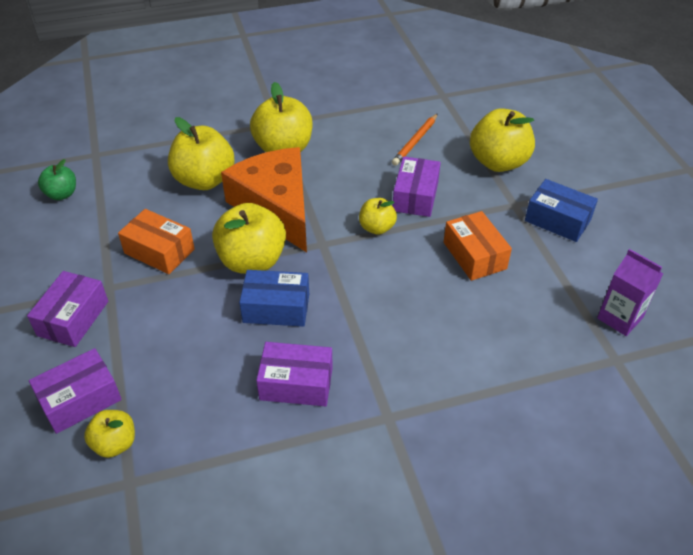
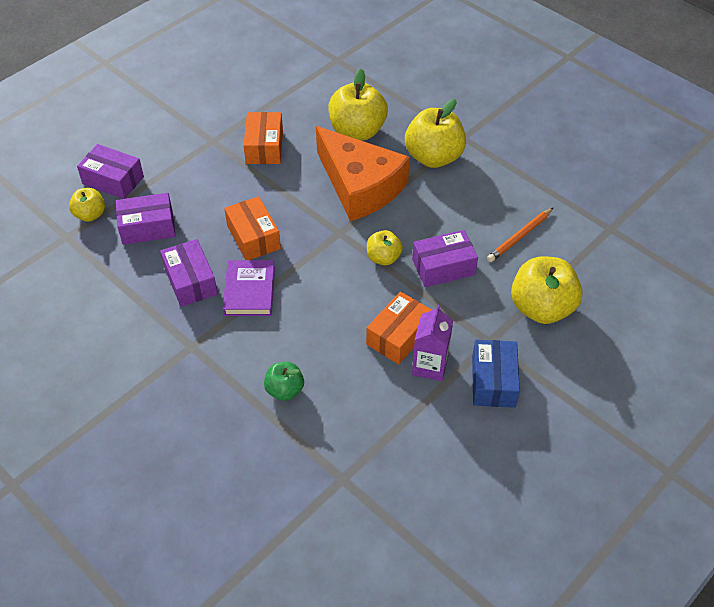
camera: 60 degrees right, 5 degrees up
(62, 194) = (282, 68): green apple -> green apple (285, 390)
(73, 318) = (175, 139): purple box -> purple box (148, 227)
(252, 261) = (291, 201): yellow apple -> none
(276, 207) = (360, 186): orange cheese -> orange cheese turned 105 degrees clockwise
(276, 308) = (253, 237): blue box -> orange box
(346, 339) = (249, 291): none -> purple book
(415, 141) = (519, 237): orange pencil -> orange pencil turned 45 degrees counterclockwise
(619, 318) = (395, 468): purple carton -> purple carton (430, 365)

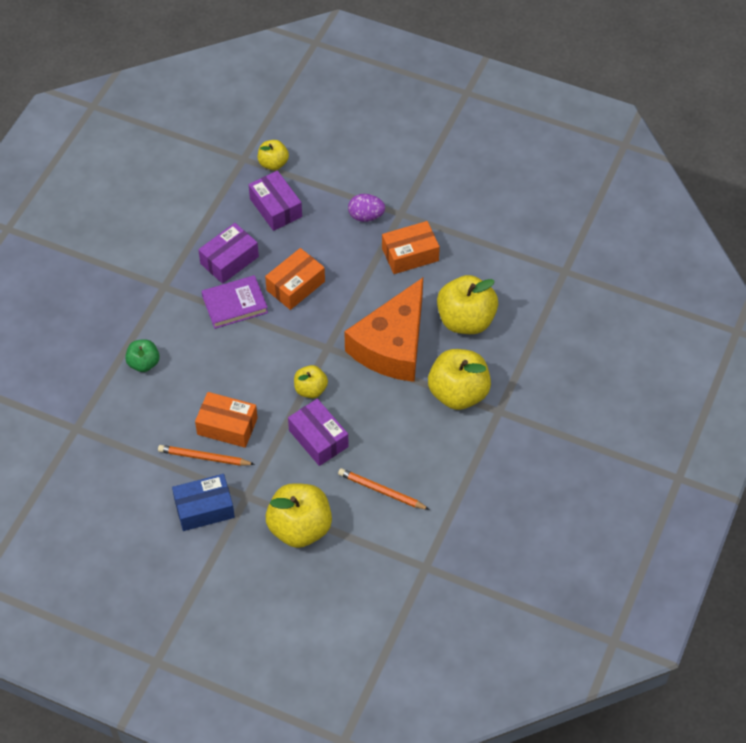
camera: 70 degrees right, 5 degrees up
(113, 180) = (319, 162): purple box -> none
(201, 164) = (366, 216): none -> purple egg
(430, 365) = (204, 457): purple carton -> orange pencil

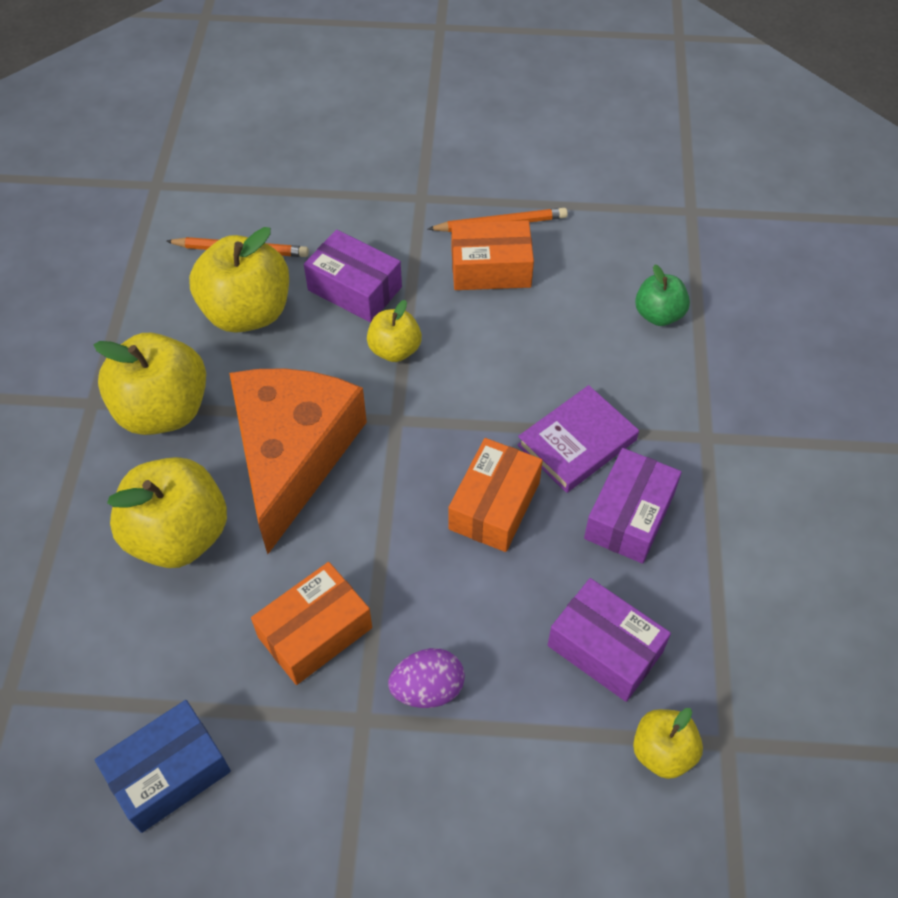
camera: 160 degrees right, 0 degrees up
(204, 508) = (467, 170): blue box -> blue box (169, 773)
(300, 528) = (334, 182): yellow apple -> yellow apple (247, 312)

